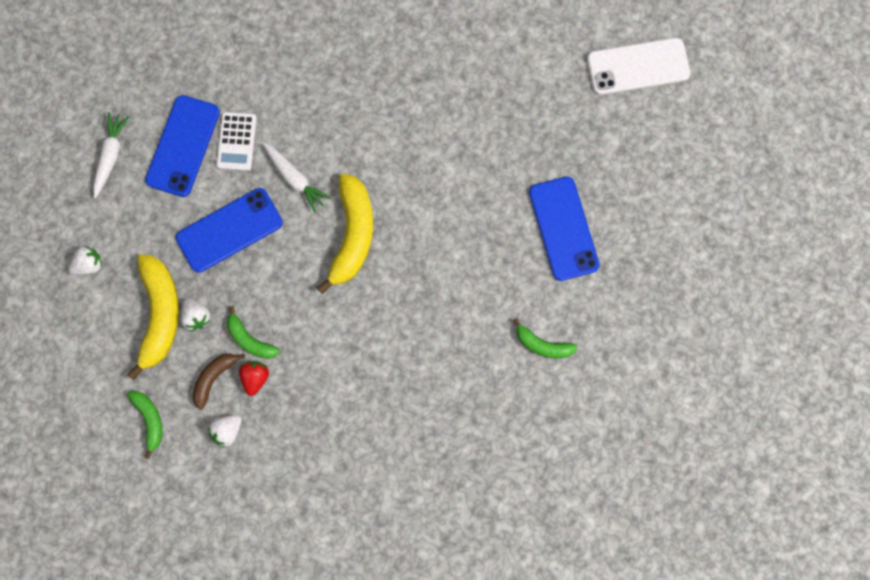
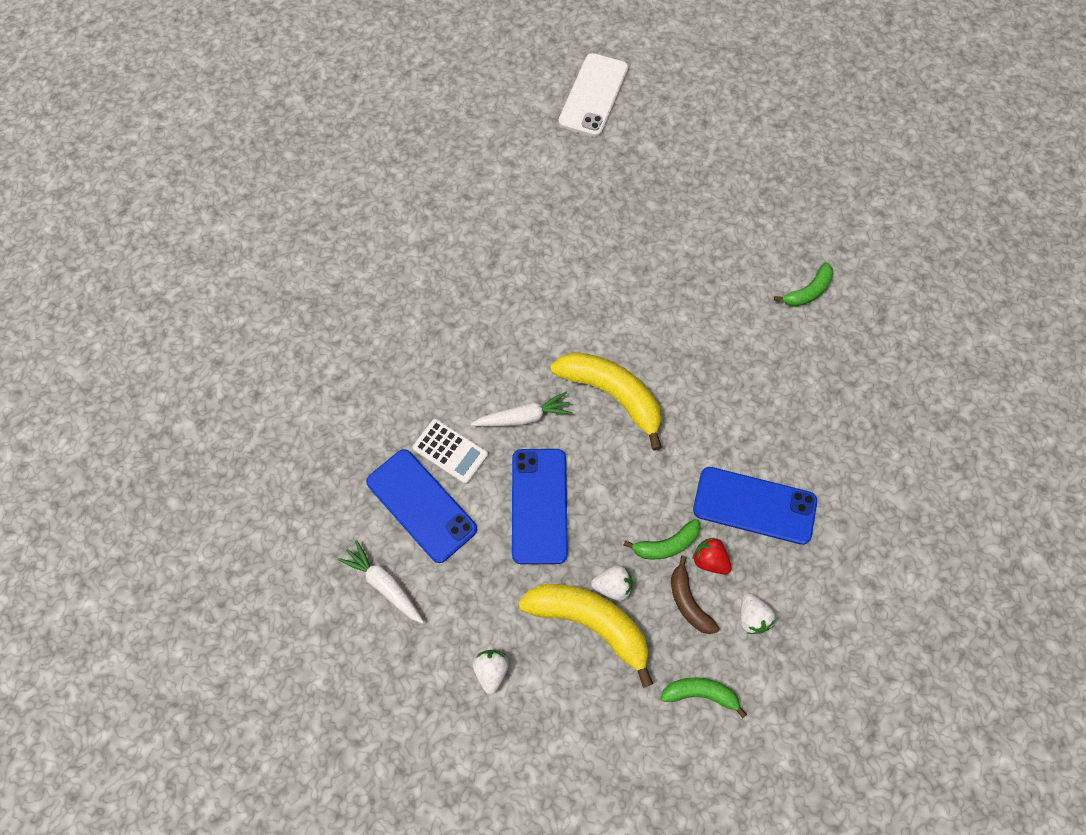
camera: 60 degrees left, 10 degrees down
(563, 228) = (707, 221): blue phone -> blue phone (754, 505)

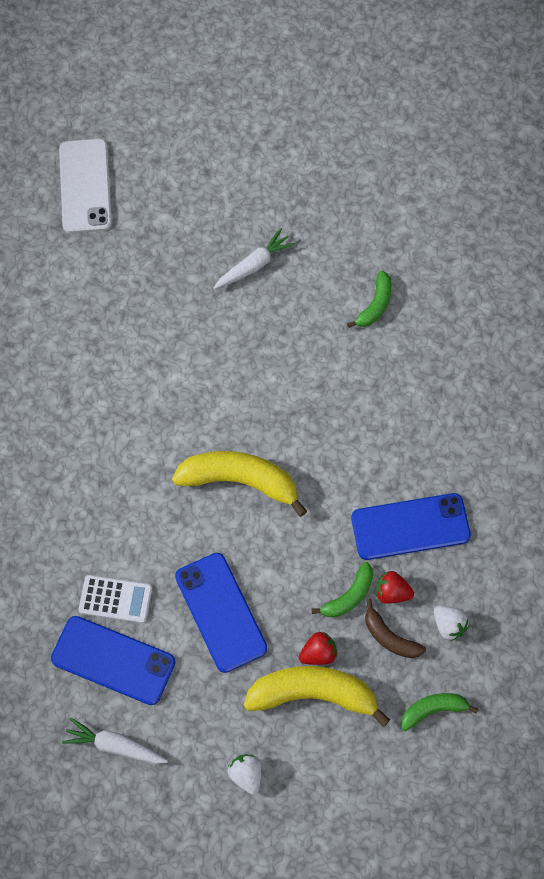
camera: 25 degrees left, 0 degrees up
(524, 417) = (168, 537): white carrot -> white carrot (254, 265)
(613, 586) = (318, 653): white strawberry -> red strawberry

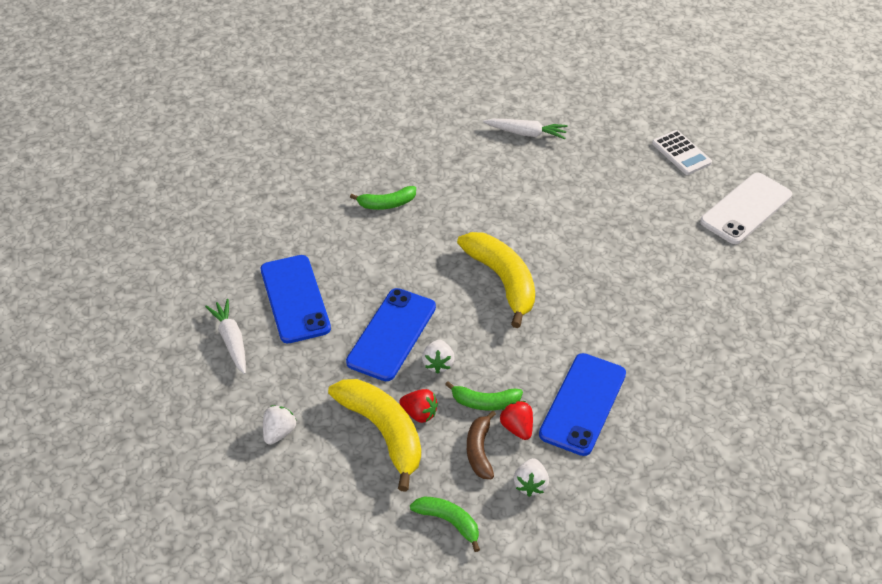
camera: 50 degrees right, 20 degrees down
(85, 186) = (613, 75): white phone -> white phone (746, 209)
(115, 599) = (341, 271): white calculator -> white calculator (681, 153)
(254, 265) = (669, 185): white carrot -> white carrot (526, 133)
(282, 600) = (438, 364): none -> white strawberry
(375, 305) = (727, 267): green banana -> green banana (387, 204)
(410, 527) = (583, 404): blue phone -> blue phone turned 75 degrees clockwise

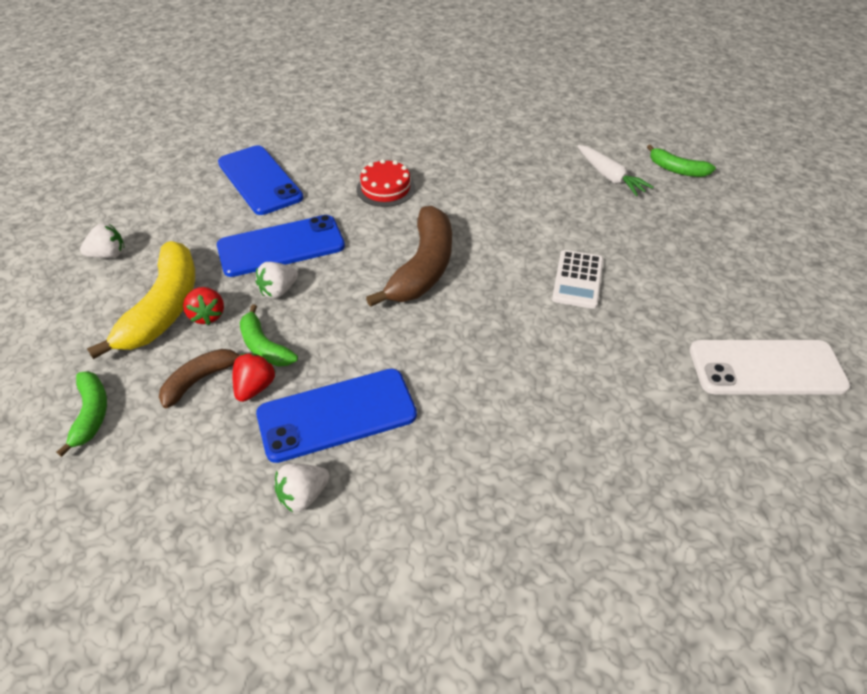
camera: 45 degrees right, 0 degrees up
(231, 340) = (182, 179): white carrot -> none
(295, 299) = (260, 180): blue phone -> blue phone turned 60 degrees counterclockwise
(387, 204) = (419, 161): green banana -> green banana (677, 169)
(396, 242) = (385, 188): none -> red cake
(502, 281) = (423, 267): yellow banana -> brown banana
(530, 484) = (190, 443): white strawberry -> white strawberry (303, 495)
(681, 153) = (753, 275): white calculator -> white calculator (578, 280)

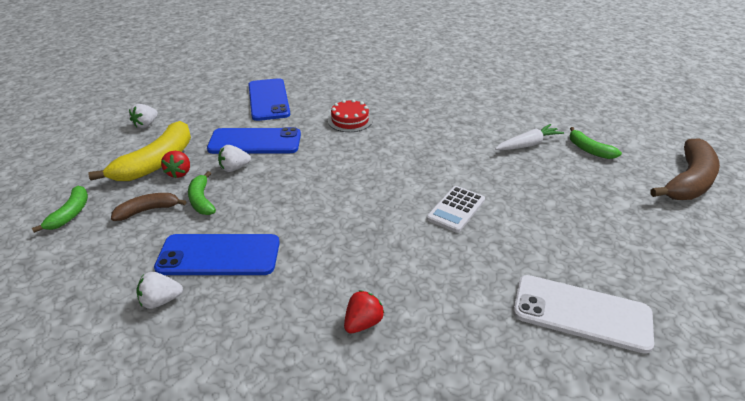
camera: 20 degrees right, 10 degrees down
(108, 255) = (146, 125): white strawberry -> white strawberry turned 120 degrees clockwise
(255, 387) = (178, 224): red strawberry -> red strawberry (363, 323)
(423, 267) = (343, 175): brown banana -> brown banana (688, 181)
(610, 177) = (528, 144): white carrot -> white carrot turned 105 degrees counterclockwise

